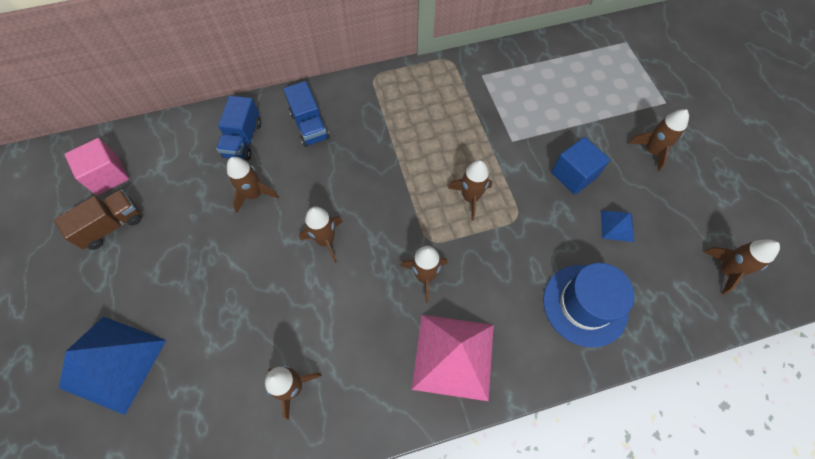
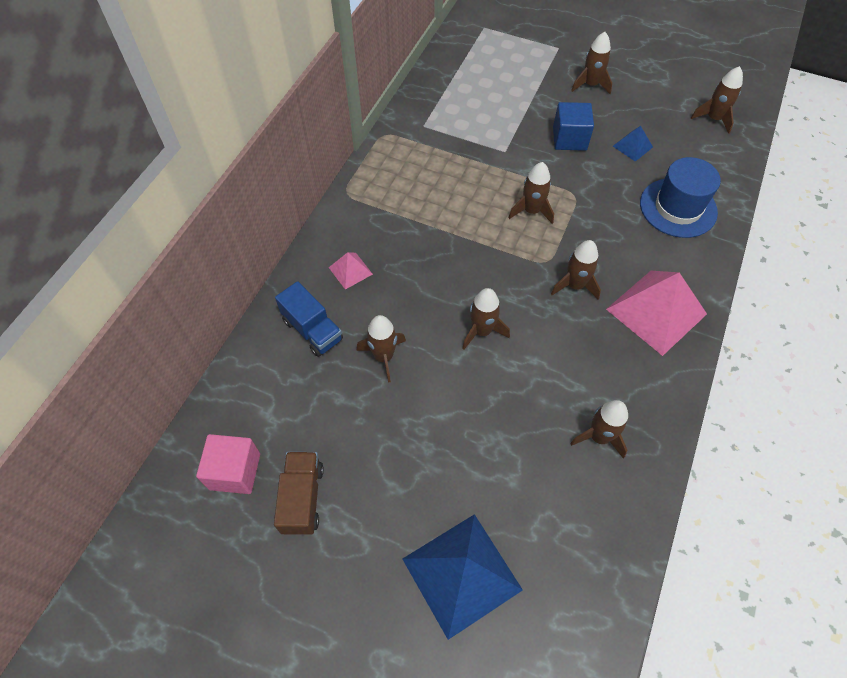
camera: 50 degrees left, 5 degrees down
(310, 125) = (350, 270): blue truck -> pink pyramid

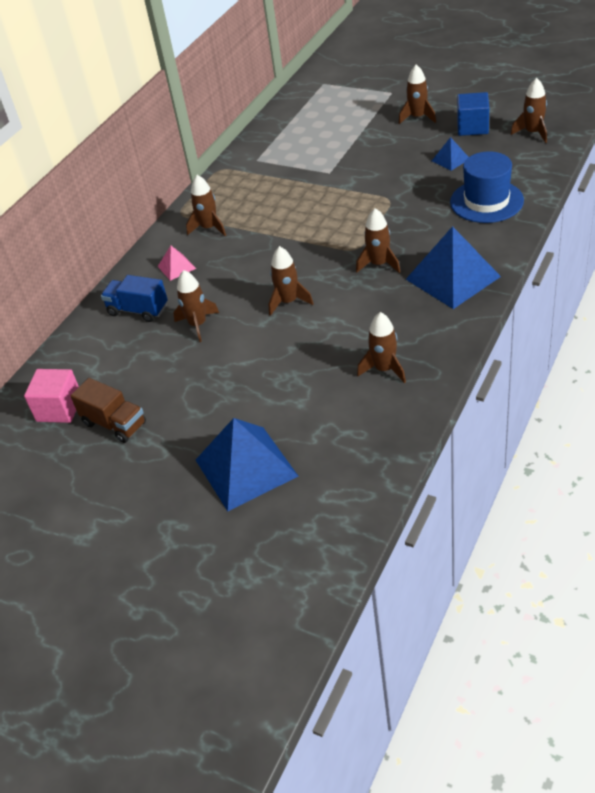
camera: 10 degrees right, 15 degrees down
(302, 498) = (114, 423): brown truck -> brown truck turned 120 degrees clockwise
(313, 330) = (138, 310): blue truck -> blue truck turned 150 degrees clockwise
(531, 211) = (347, 214): brown rocket -> brown rocket (209, 228)
(569, 139) = (391, 159): blue cube -> blue cube (472, 127)
(656, 311) = (452, 277): pink pyramid -> blue pyramid

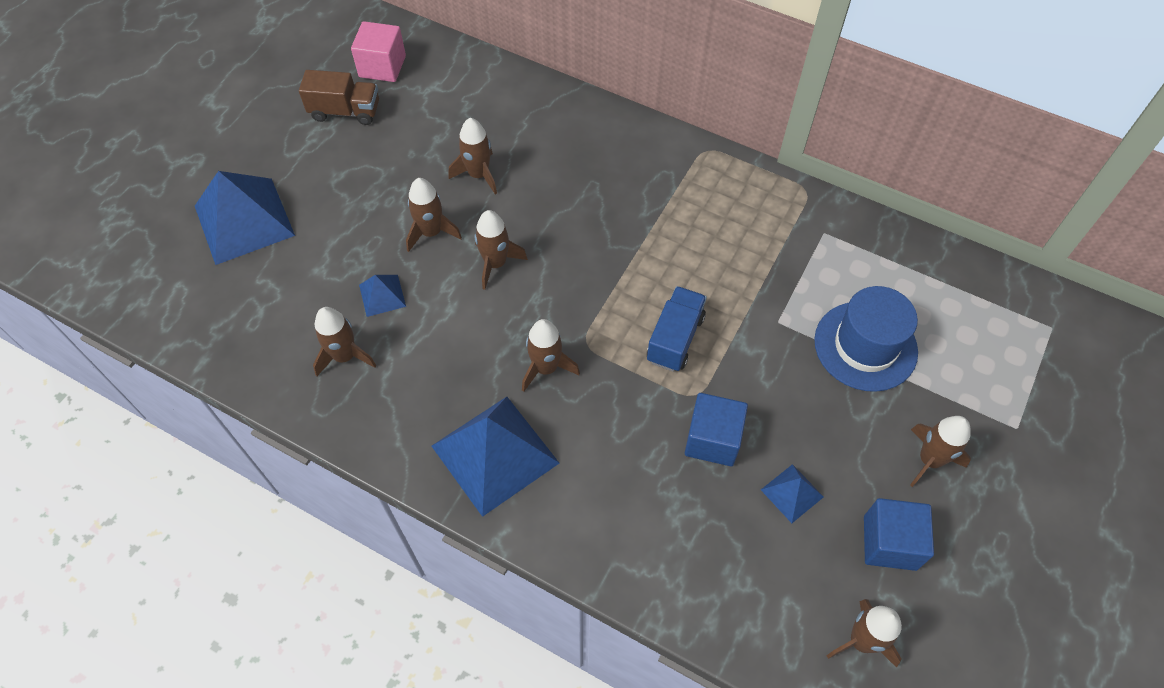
camera: 85 degrees right, 15 degrees up
(114, 423) = (345, 111): brown truck -> brown truck turned 120 degrees counterclockwise
(138, 310) = (520, 119): blue truck -> blue truck (675, 339)
(176, 267) = (592, 151): pink pyramid -> none
(209, 228) = (667, 181): brown rocket -> brown rocket (431, 232)
(323, 359) = (382, 295): none -> blue pyramid
(421, 190) = (712, 439): none -> blue cube
(486, 201) = (666, 528): blue hat -> blue hat (865, 346)

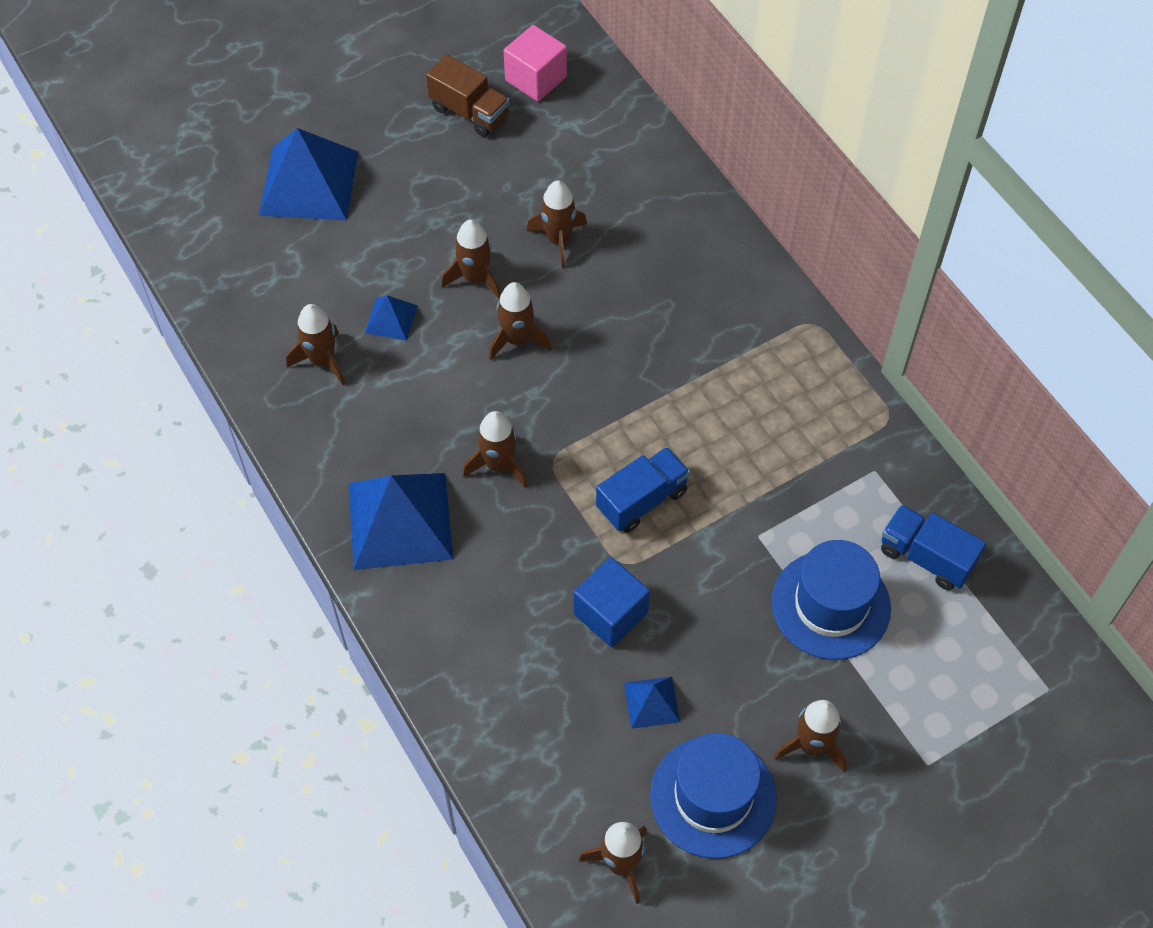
camera: 30 degrees right, 0 degrees up
(889, 542) = (713, 797): blue cube -> blue hat
(903, 277) = (926, 557): none -> blue truck

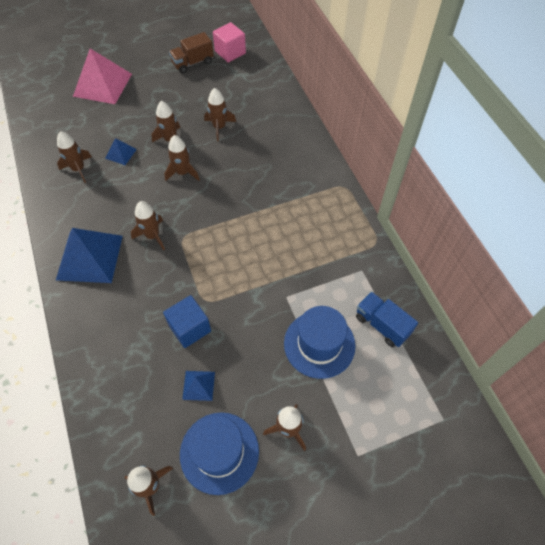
camera: 10 degrees right, 0 degrees up
(309, 183) = (103, 85): blue pyramid -> pink pyramid
(469, 112) = (193, 63): brown truck -> brown truck turned 105 degrees clockwise
(642, 500) = (225, 266): blue truck -> none

